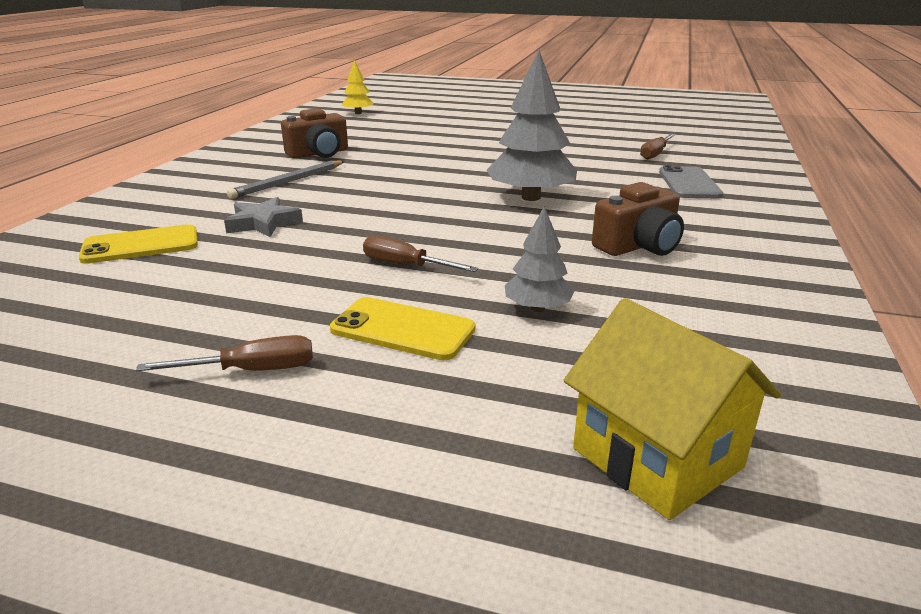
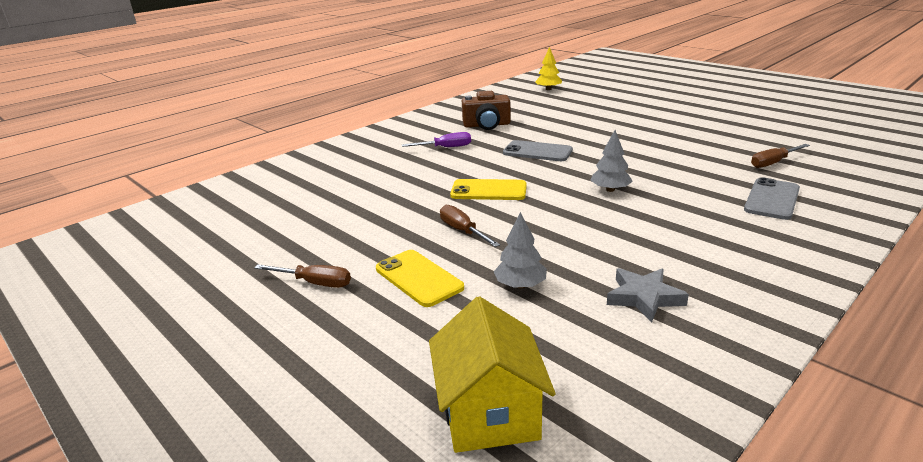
camera: 30 degrees right, 0 degrees up
(141, 245) = (323, 183): yellow phone -> yellow phone (488, 191)
(263, 223) = (403, 179): grey star -> grey star (644, 297)
(288, 182) = (445, 147): grey pencil -> purple screwdriver
(410, 172) = (537, 152): none -> grey phone
(531, 197) = (610, 190): grey tree -> grey tree, size x0.54
(638, 246) = (654, 251): brown camera -> none

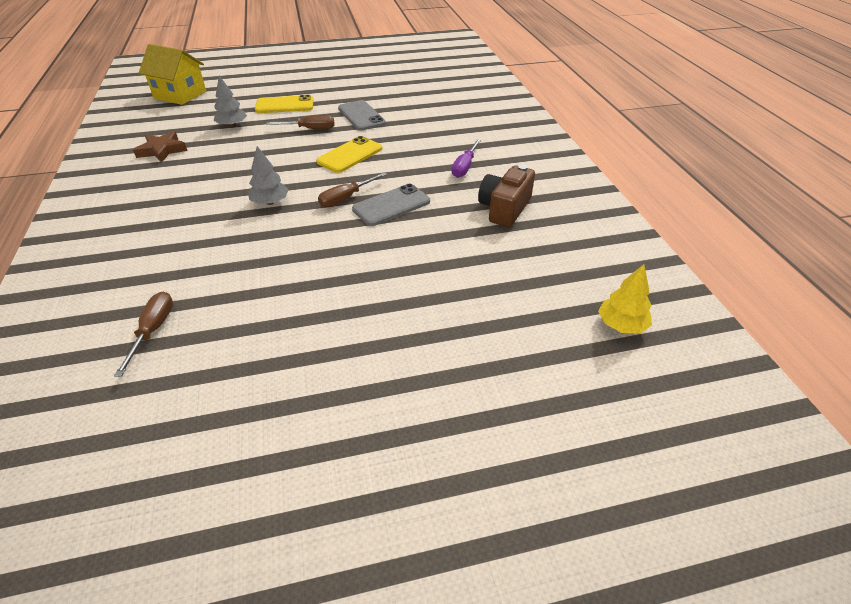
camera: 120 degrees right, 15 degrees up
(315, 283) = (324, 84): brown screwdriver -> brown screwdriver (346, 198)
(644, 297) = (162, 150): grey star -> brown star
(772, 199) = (126, 267): grey phone -> grey phone (361, 116)

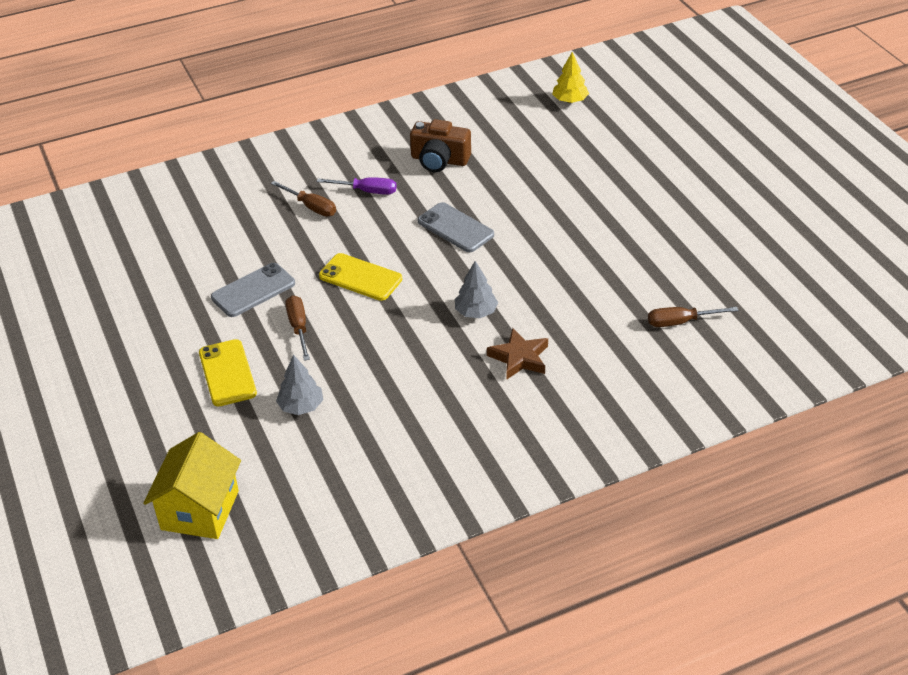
camera: 100 degrees left, 0 degrees up
(162, 150) = (385, 450): brown star -> brown star (519, 358)
(346, 198) = (451, 260): brown screwdriver -> brown screwdriver (311, 207)

